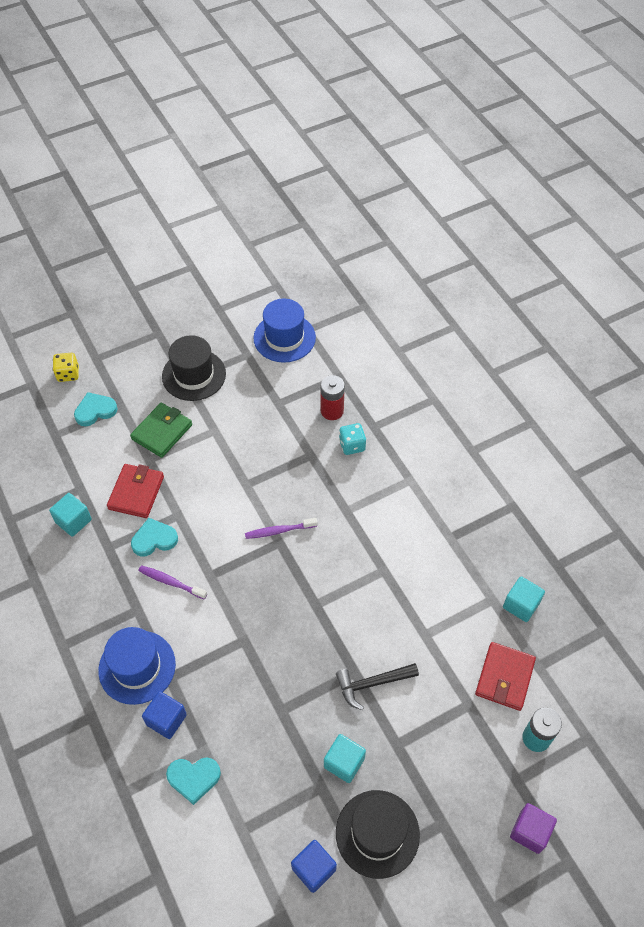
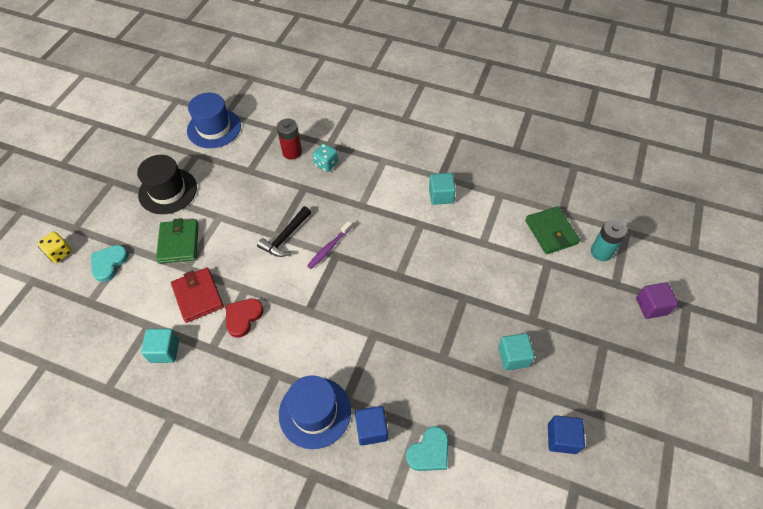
camera: 40 degrees left, 0 degrees up
(154, 539) = (243, 317): turquoise heart -> red heart
(171, 582) = (284, 336): purple toothbrush -> none
(372, 684) = (481, 295): black hammer -> black hammer (285, 237)
(377, 833) = (575, 382): black hat -> none
(504, 677) = (551, 232): red wallet -> green wallet
(521, 605) = (518, 185): turquoise cube -> turquoise cube (441, 195)

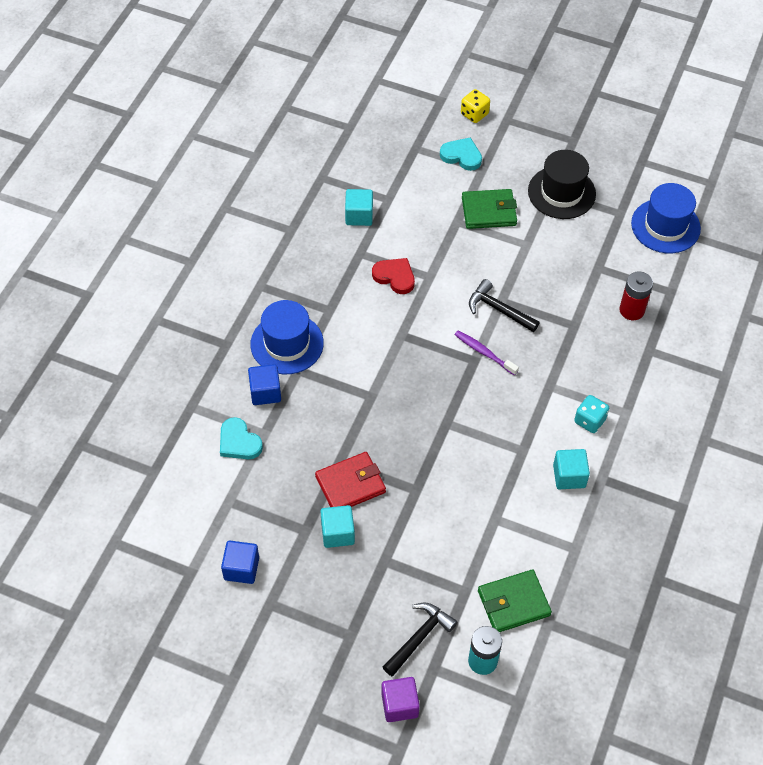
camera: 90 degrees right, 0 degrees up
(198, 296) = (421, 236): red wallet -> red wallet (350, 484)
(326, 164) = (614, 347): turquoise dice -> turquoise dice (589, 421)
(593, 293) = (419, 637): none -> black hammer

